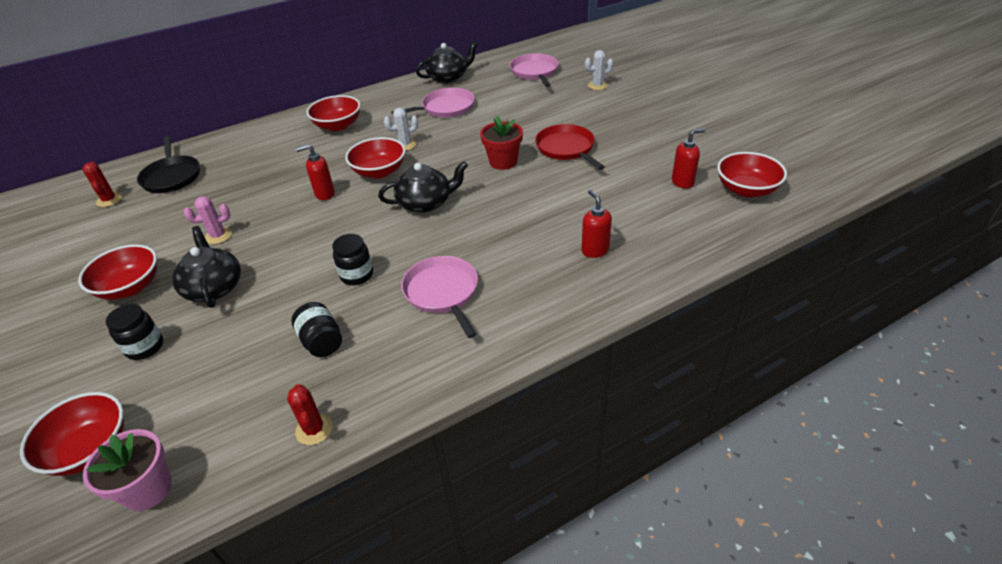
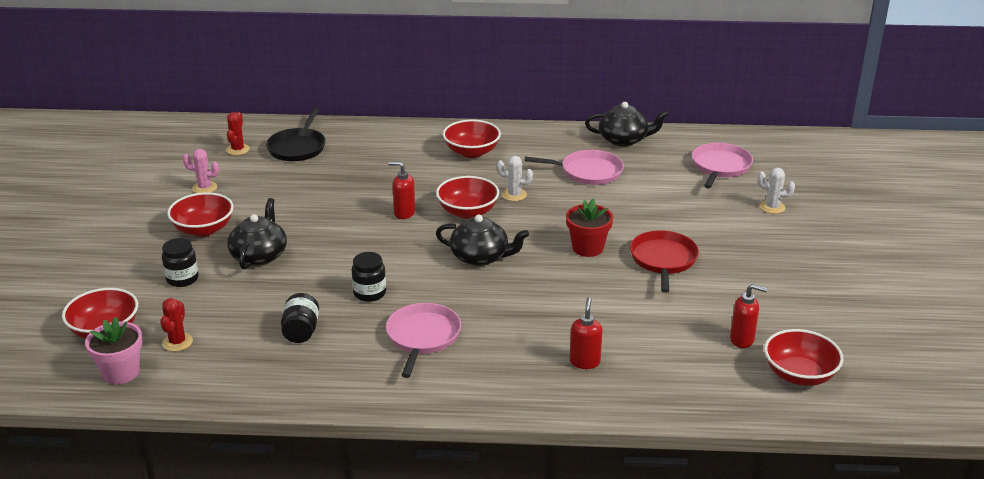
camera: 30 degrees right, 10 degrees down
(218, 236) = (293, 215): pink cactus -> pink cactus (204, 188)
(314, 429) = (246, 388): red cactus -> red cactus (177, 342)

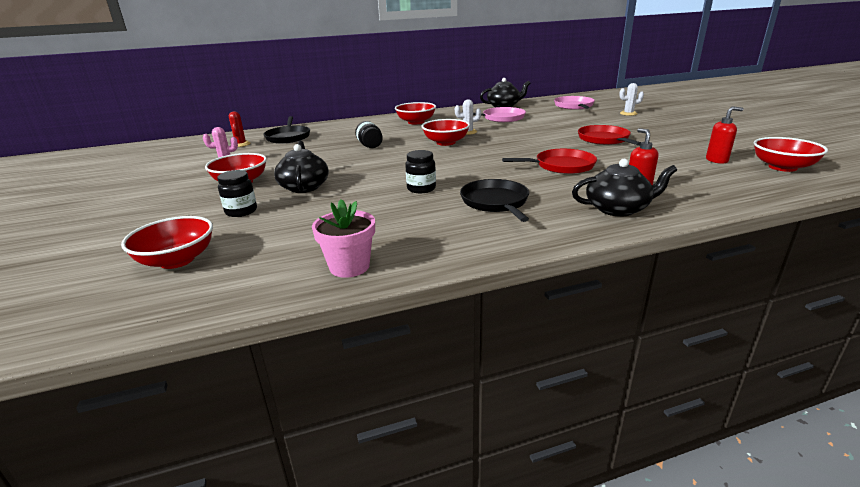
camera: 20 degrees left, 5 degrees down
(121, 372) = (215, 288): pink flower pot -> pink flower pot (349, 266)
(177, 342) = (266, 251): red cactus -> none
(301, 331) = (386, 220): black jar -> black jar (370, 146)
(404, 213) = (400, 150): red soap dispenser -> none
(422, 337) = (495, 202): pink pan -> black pan
(480, 257) = (483, 158): black teapot -> black teapot (618, 209)
(552, 297) = (561, 166): none -> red pan
(587, 248) = (549, 143): red flower pot -> none

